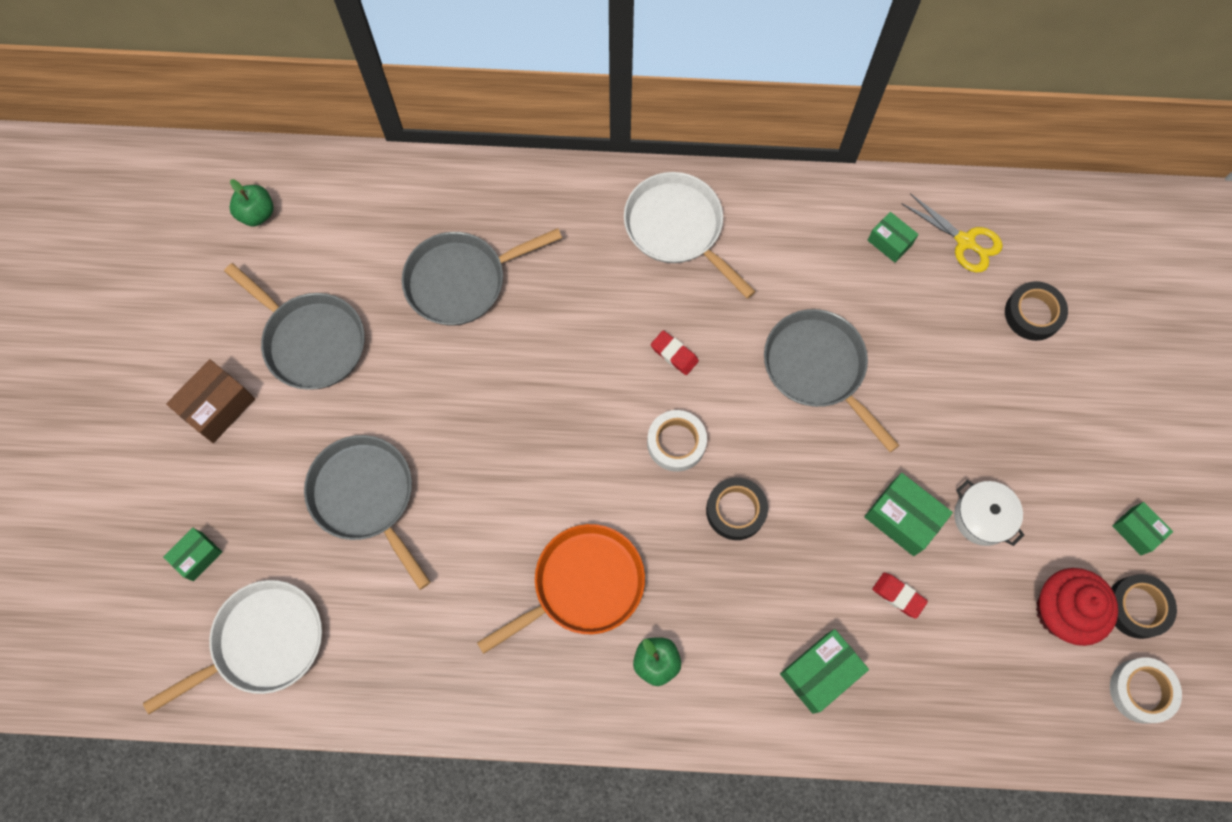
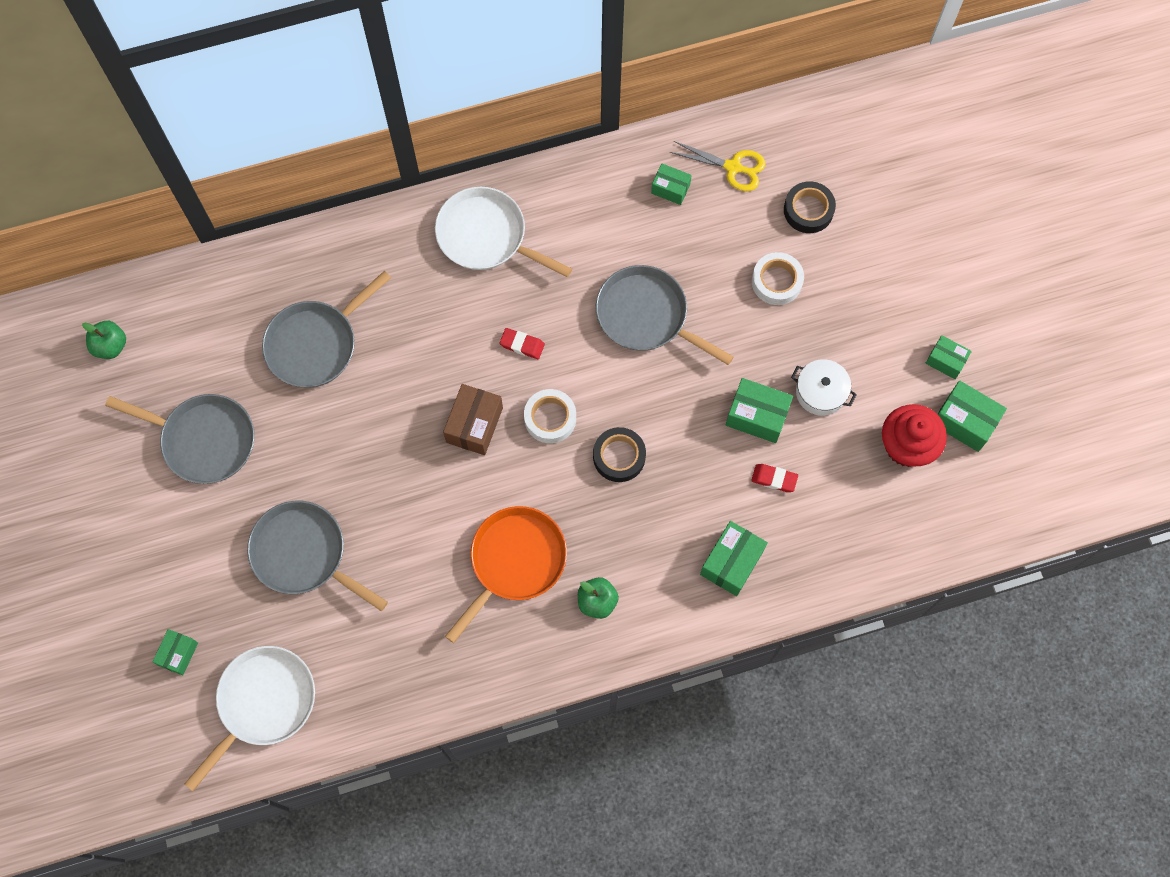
camera: 20 degrees left, 0 degrees up
(218, 407) = (144, 524): brown box -> brown box (474, 425)
(1137, 607) = (964, 421): black tape -> green box
(1141, 691) = (987, 486): white tape -> white tape (776, 281)

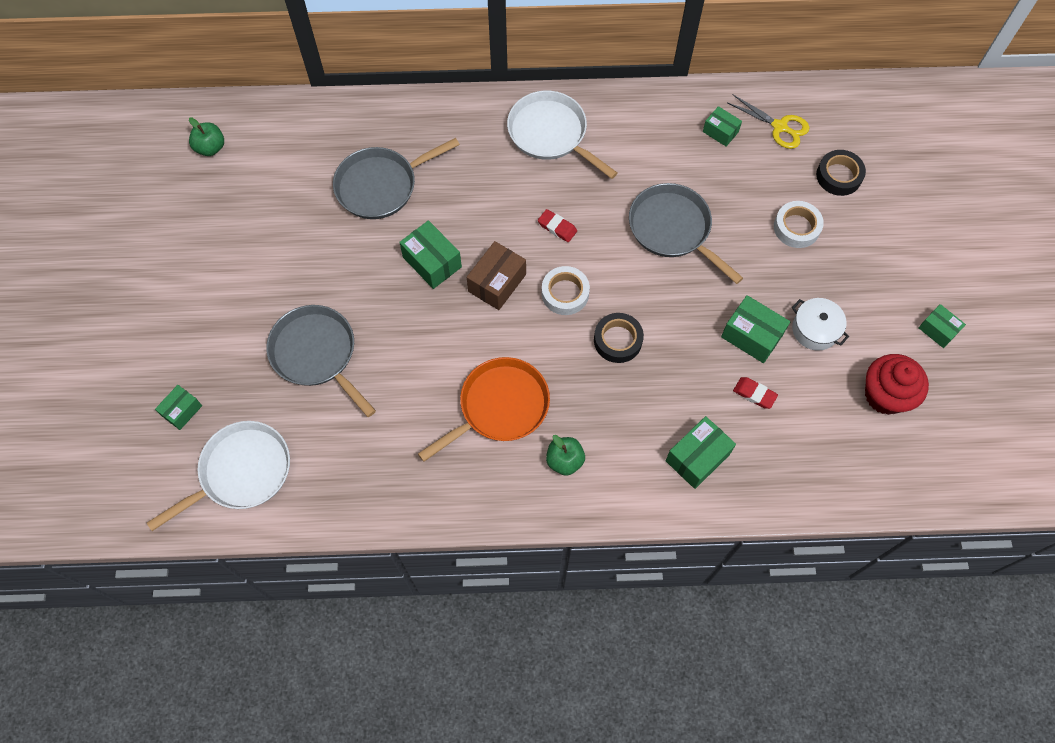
camera: 15 degrees right, 5 degrees down
(204, 440) = (262, 240): grey pan -> none
(964, 421) = (944, 387): green box -> green box (432, 262)

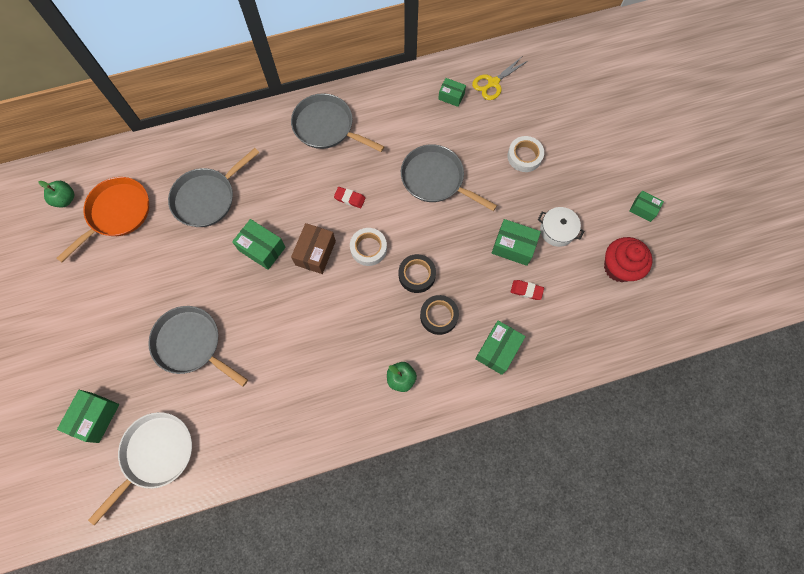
camera: 15 degrees left, 5 degrees up
(182, 411) = (95, 417): green box -> green box, size x1.58
(499, 407) = (342, 349): orange pan -> orange pan (117, 213)
(551, 134) = (327, 127): white pan -> grey pan
(779, 127) = (493, 83): yellow scissors -> yellow scissors turned 120 degrees clockwise
(838, 176) = (544, 110): black tape -> black tape (439, 316)

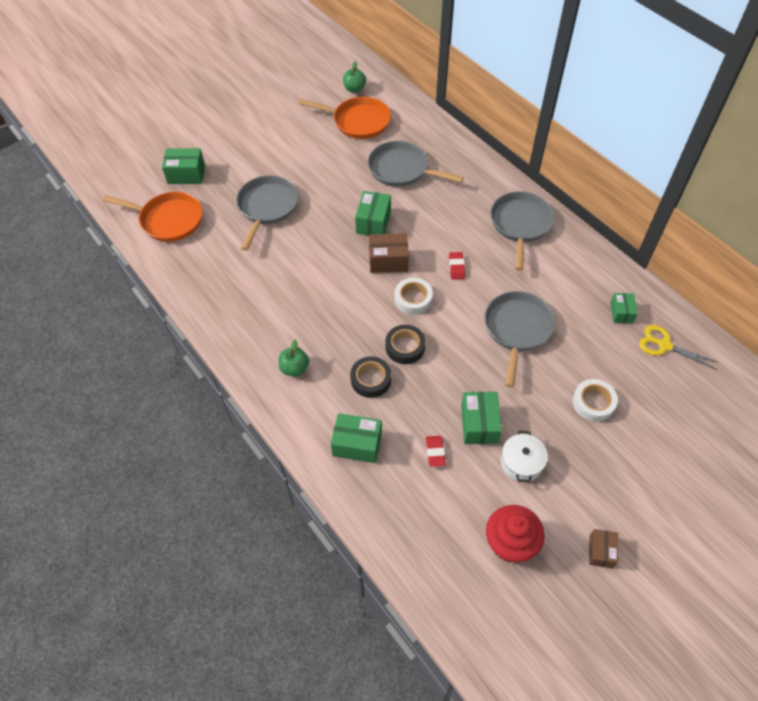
camera: 70 degrees right, 15 degrees down
(155, 454) = (168, 220): white pan -> orange pan
(643, 209) = (601, 551): green box -> brown box

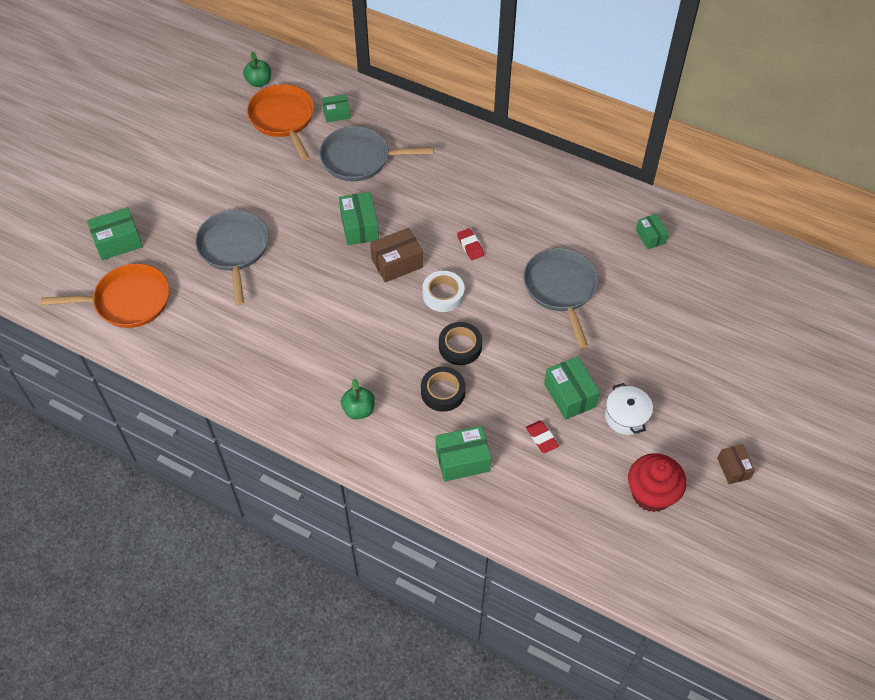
camera: 25 degrees left, 0 degrees up
(358, 121) = (283, 119): orange pan -> orange pan turned 105 degrees counterclockwise
(402, 130) = (336, 114): none -> green box
(520, 225) = (512, 179): grey pan -> none
(593, 403) = (664, 334): white tape -> none
(664, 345) = (703, 255): yellow scissors -> none

